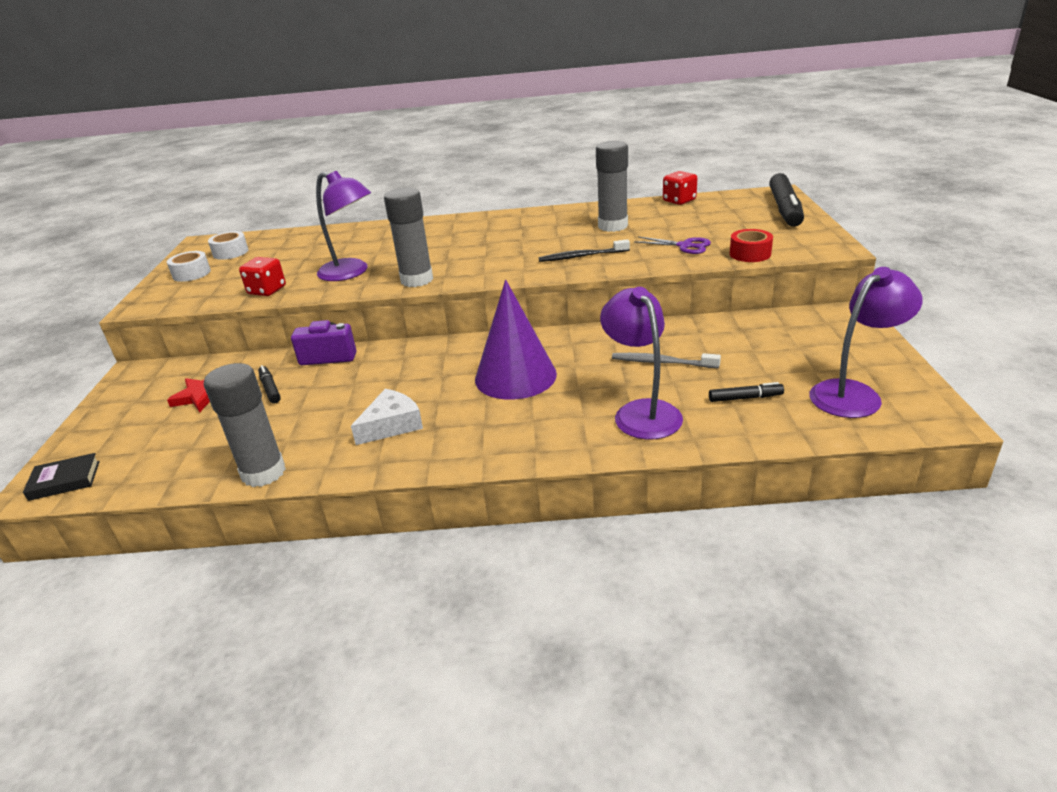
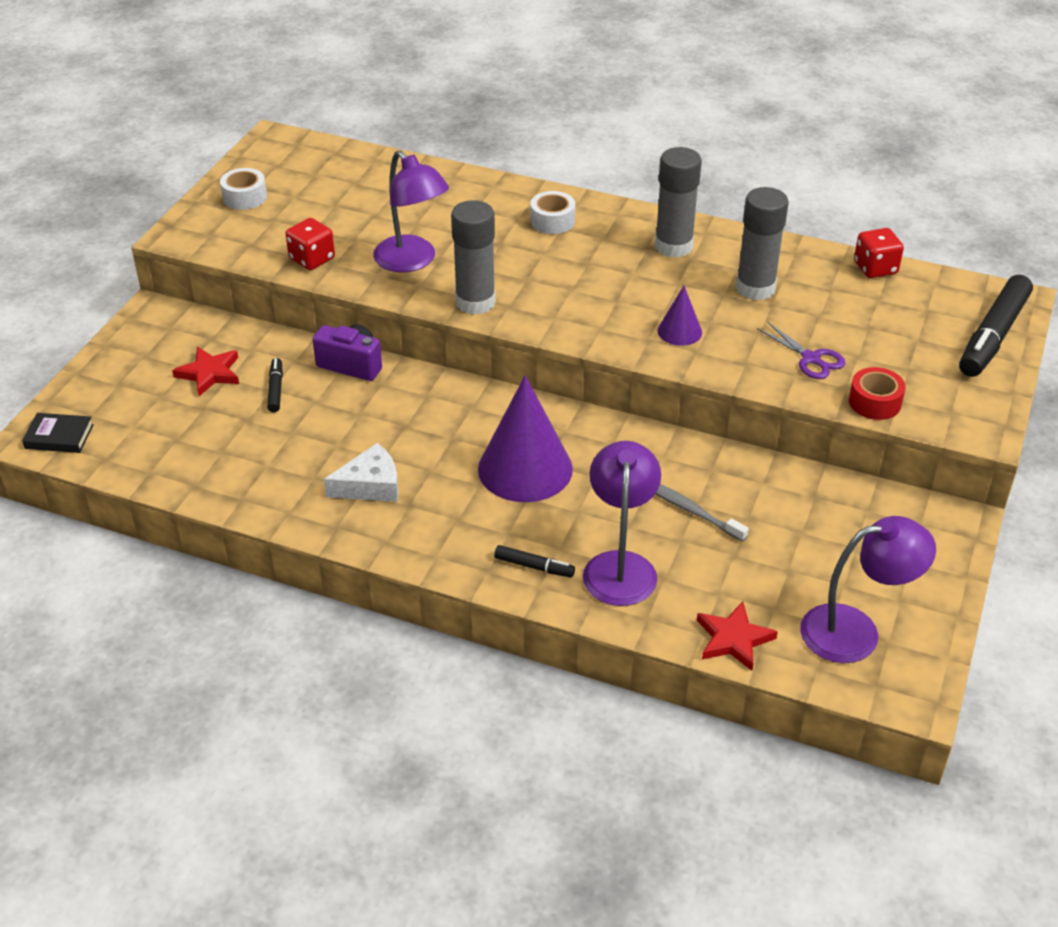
camera: 20 degrees right, 10 degrees up
(230, 252) = (298, 172): white tape -> white tape (552, 221)
(263, 473) = (231, 497): grey glue stick -> grey glue stick (673, 246)
(582, 256) = (679, 331): black toothbrush -> purple cone
(745, 398) = (738, 591): black marker -> black marker (534, 566)
(773, 429) = (733, 639): none -> red star

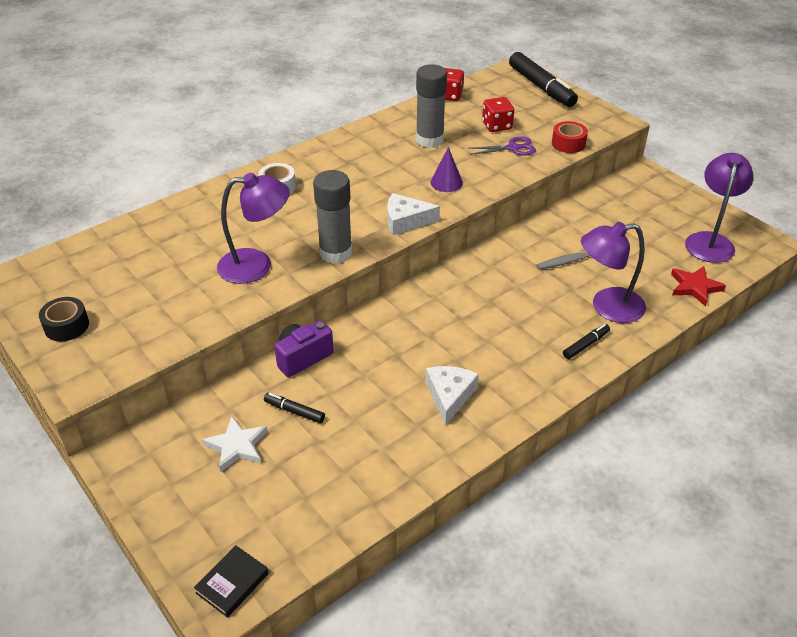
camera: 60 degrees left, 0 degrees up
(209, 373) = (237, 446): red star -> white star
(245, 197) = (66, 326): white tape -> black tape
(312, 259) = (198, 316): red dice -> red dice (496, 126)
(525, 468) = (487, 313): purple cone -> none
(575, 328) = (405, 221): none -> white cheese
(620, 566) = (607, 307): purple lamp -> purple lamp turned 45 degrees counterclockwise
(673, 246) = (357, 152): grey glue stick -> none

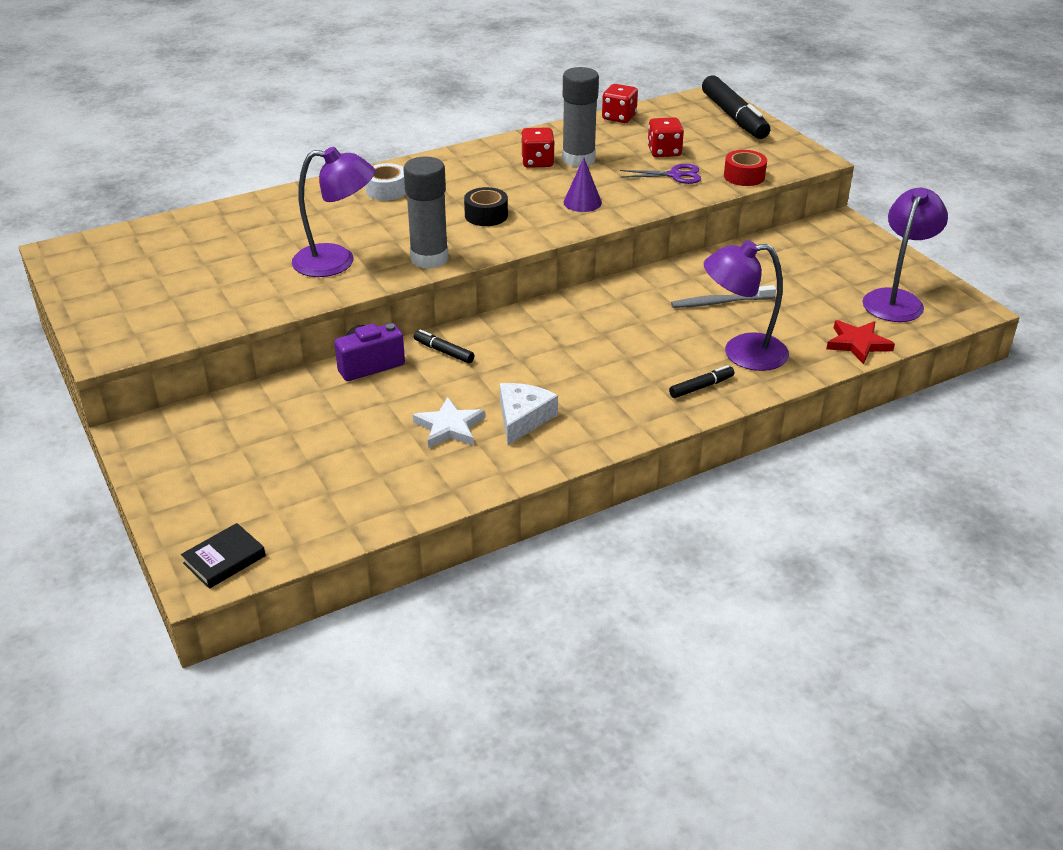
camera: 10 degrees right, 5 degrees down
(66, 326) = (115, 297): black tape -> black tape (486, 215)
(237, 446) = (269, 438): white star -> white star (449, 427)
(294, 411) = (343, 414): black marker -> black marker (444, 351)
(396, 146) = (537, 162): none -> red dice
(405, 221) = (520, 235): white cheese -> none

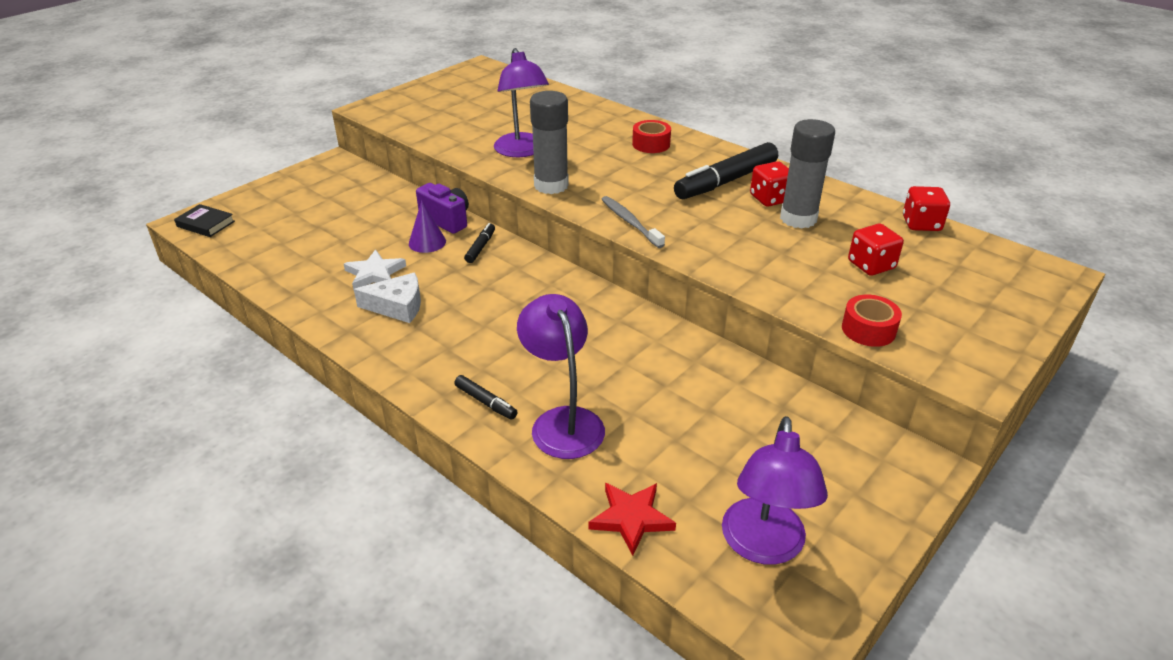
camera: 70 degrees right, 0 degrees up
(386, 190) = (651, 144): white tape -> red tape
(486, 215) = (644, 195): black tape -> none
(582, 202) = (710, 237): purple cone -> purple cone (427, 242)
(675, 175) = (822, 281): purple scissors -> none
(720, 302) = (655, 389): grey toothbrush -> grey toothbrush (630, 222)
(734, 117) = (1020, 299): black marker -> black marker (726, 181)
(896, 299) = (763, 546): purple lamp -> purple lamp turned 90 degrees clockwise

